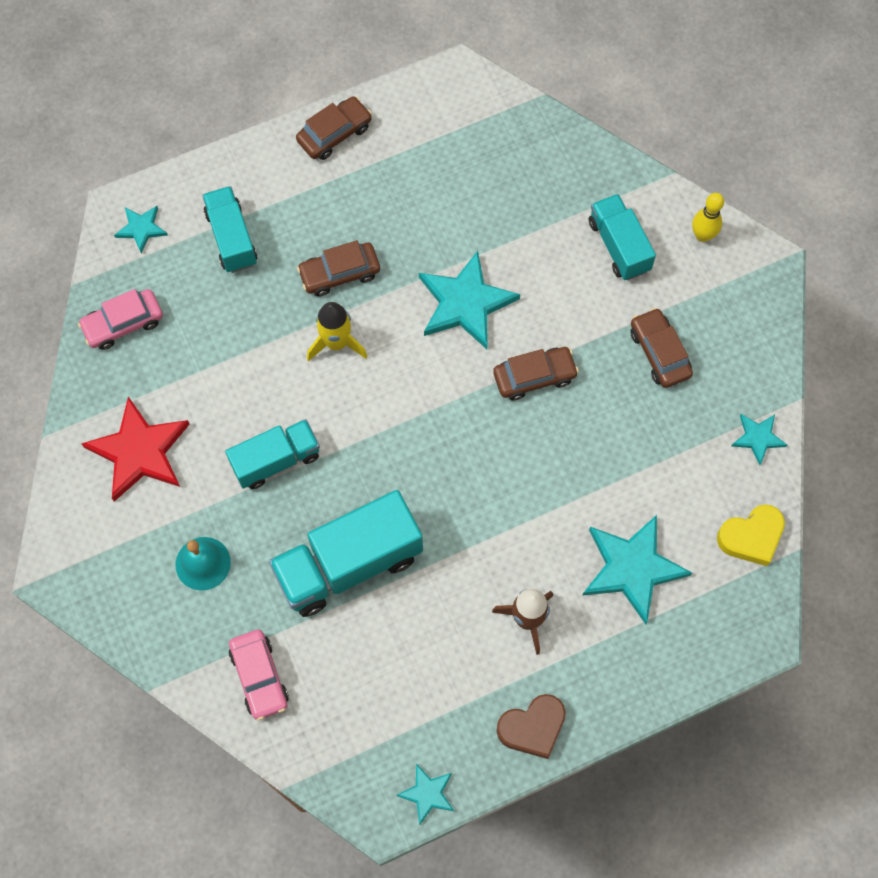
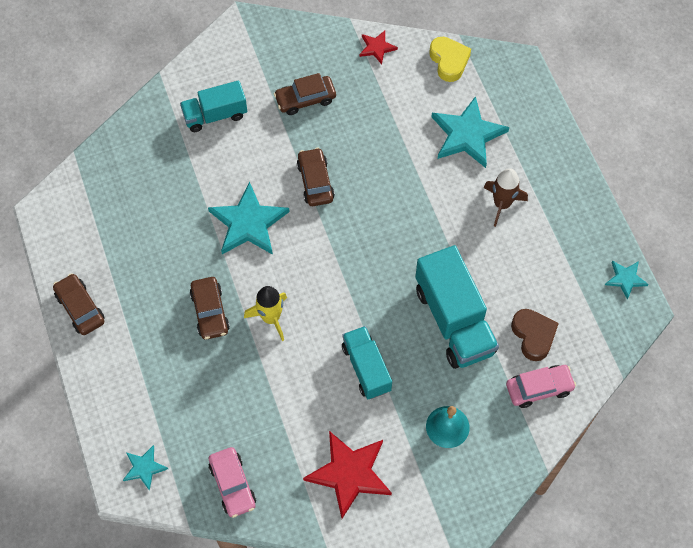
camera: 85 degrees left, 5 degrees down
(231, 238) = (165, 394): turquoise truck -> none
(532, 727) = (579, 208): brown heart -> brown heart (533, 336)
(702, 235) = (215, 61): yellow bowling pin -> none
(758, 438) = (377, 48): turquoise star -> red star

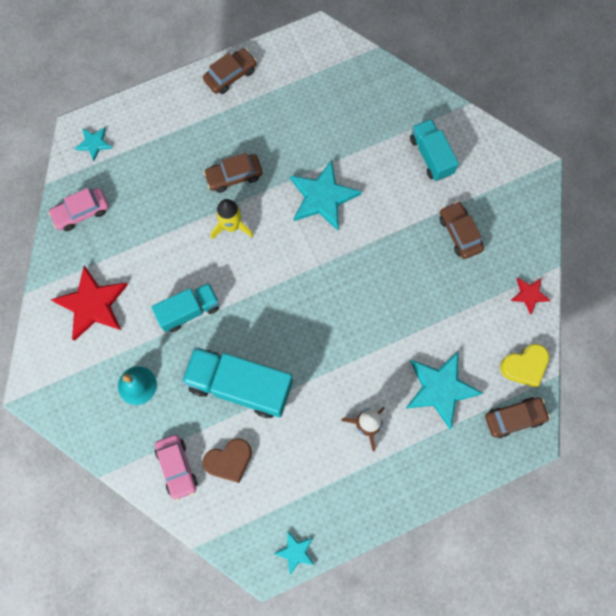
camera: 85 degrees right, 10 degrees up
(315, 182) = (371, 250): brown car -> brown car (514, 418)
(454, 320) = (240, 386): turquoise truck -> turquoise truck turned 45 degrees clockwise

